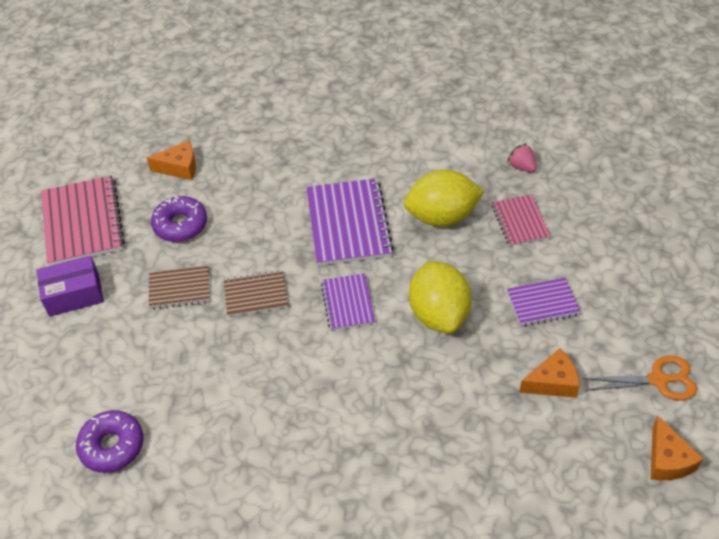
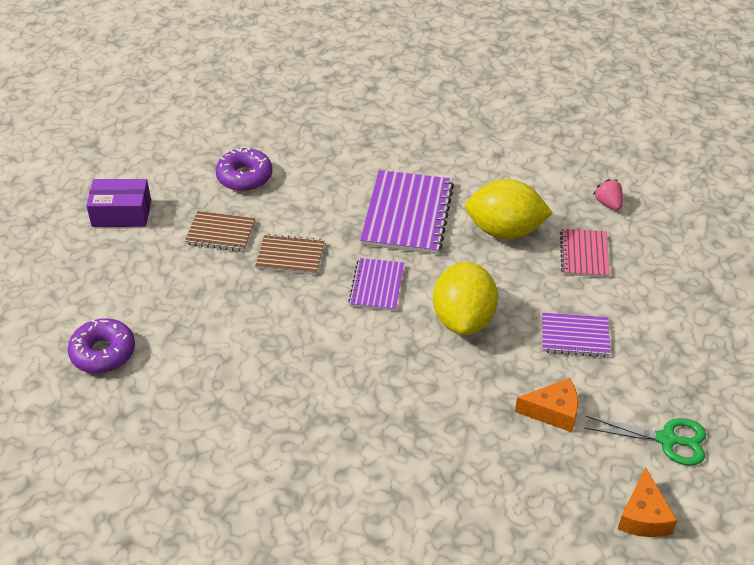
camera: 15 degrees right, 5 degrees down
(83, 222) = (155, 152): pink notebook -> none
(179, 167) = (264, 125): orange cheese -> none
(658, 380) = (667, 439): orange scissors -> green scissors

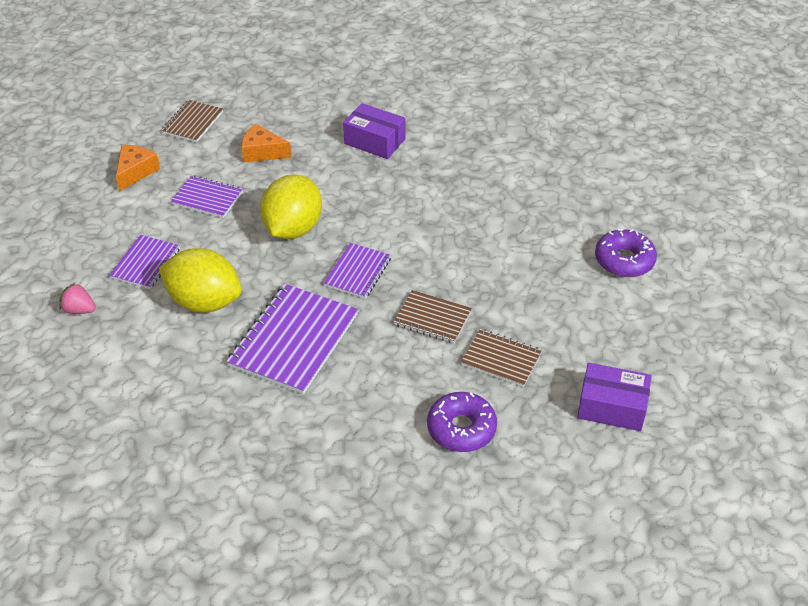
camera: 165 degrees left, 0 degrees up
(424, 459) = (374, 141): none -> purple box
(584, 254) = (146, 263): pink notebook -> purple notebook
(608, 204) = (79, 310): pink strawberry -> pink strawberry turned 120 degrees clockwise
(643, 516) = (243, 89): orange cheese -> orange cheese (135, 172)
(667, 439) = (193, 122): green scissors -> brown notebook

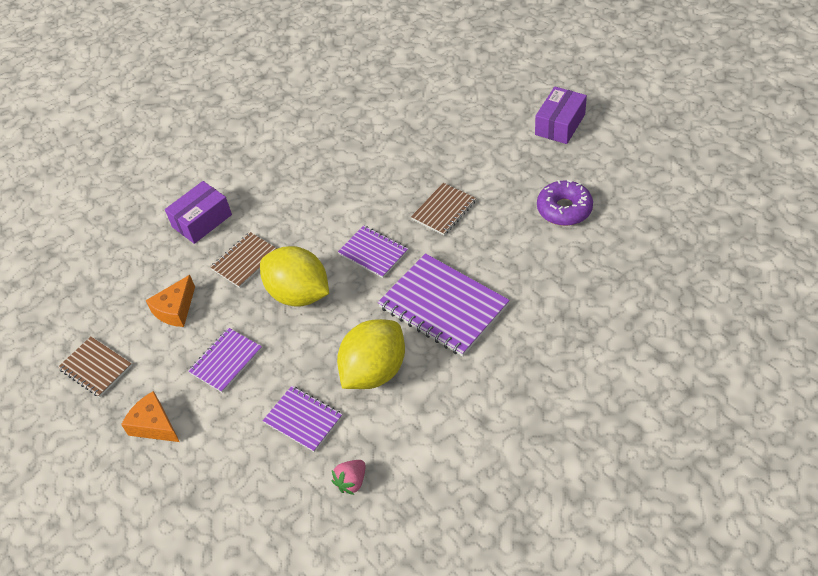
camera: 70 degrees left, 5 degrees up
(501, 359) = (499, 176): brown notebook -> brown notebook (245, 261)
(624, 260) = (416, 90): purple donut -> none

